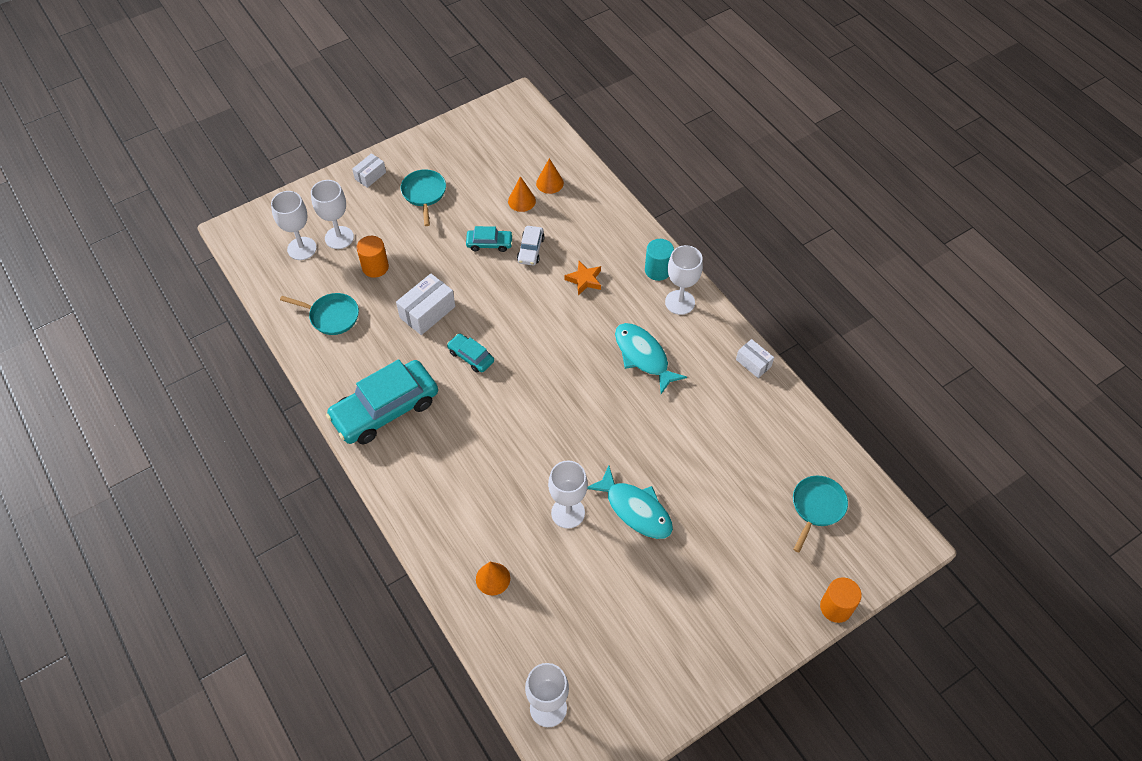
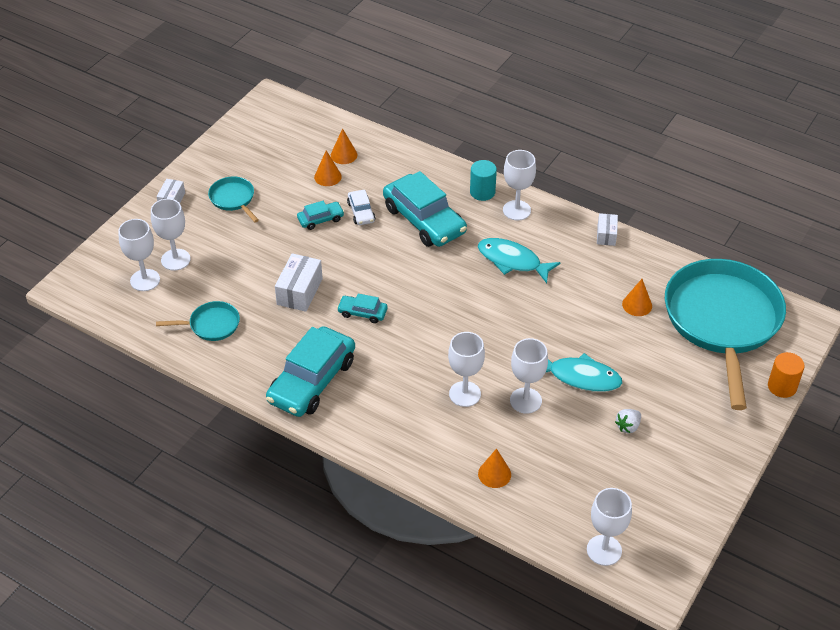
camera: 25 degrees left, 10 degrees down
(375, 267) = (226, 272): orange cylinder -> none
(515, 481) = (465, 394): none -> white goblet
(584, 280) = (424, 220): orange star -> turquoise car
(650, 584) = (628, 426): none -> white strawberry
(739, 453) = (637, 305): none -> orange cone
(753, 363) = (606, 235): white box -> white box turned 75 degrees clockwise
(817, 507) = (722, 321): turquoise pan -> turquoise pan, size x2.41

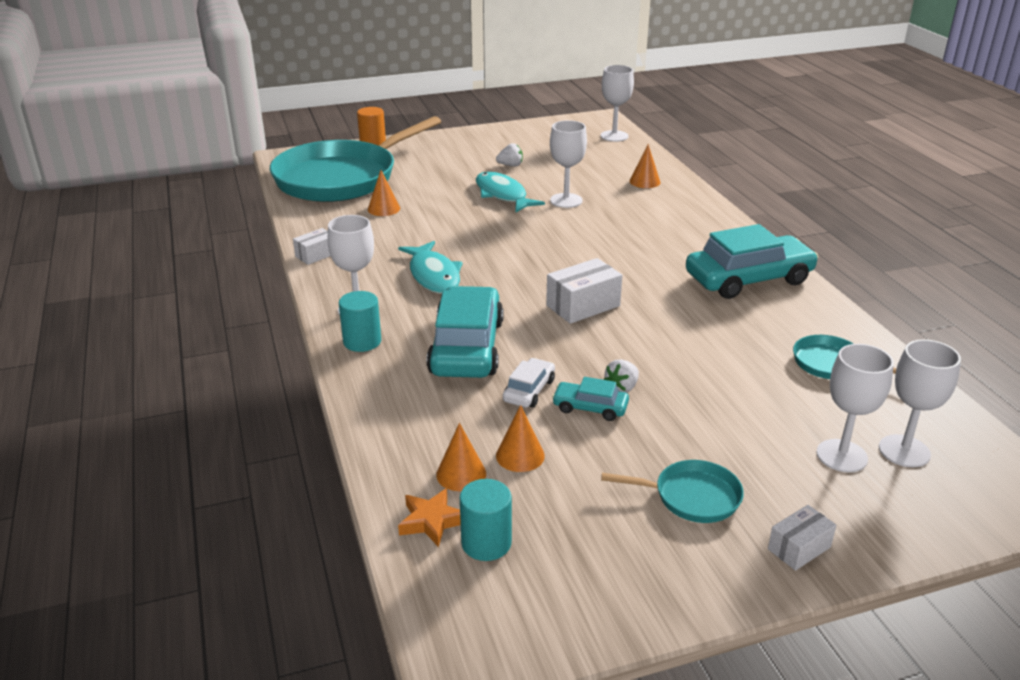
camera: 140 degrees left, 15 degrees down
(233, 199) = (691, 497): turquoise pan -> turquoise pan turned 90 degrees counterclockwise
(299, 291) = (694, 348): white box -> white box (583, 306)
(301, 135) = (486, 543): none -> turquoise cylinder
(315, 240) = (622, 388): none -> white strawberry
(332, 131) = (431, 521): none -> orange star
(362, 312) = (641, 303): turquoise car -> none
(465, 394) = (611, 221): white goblet -> none

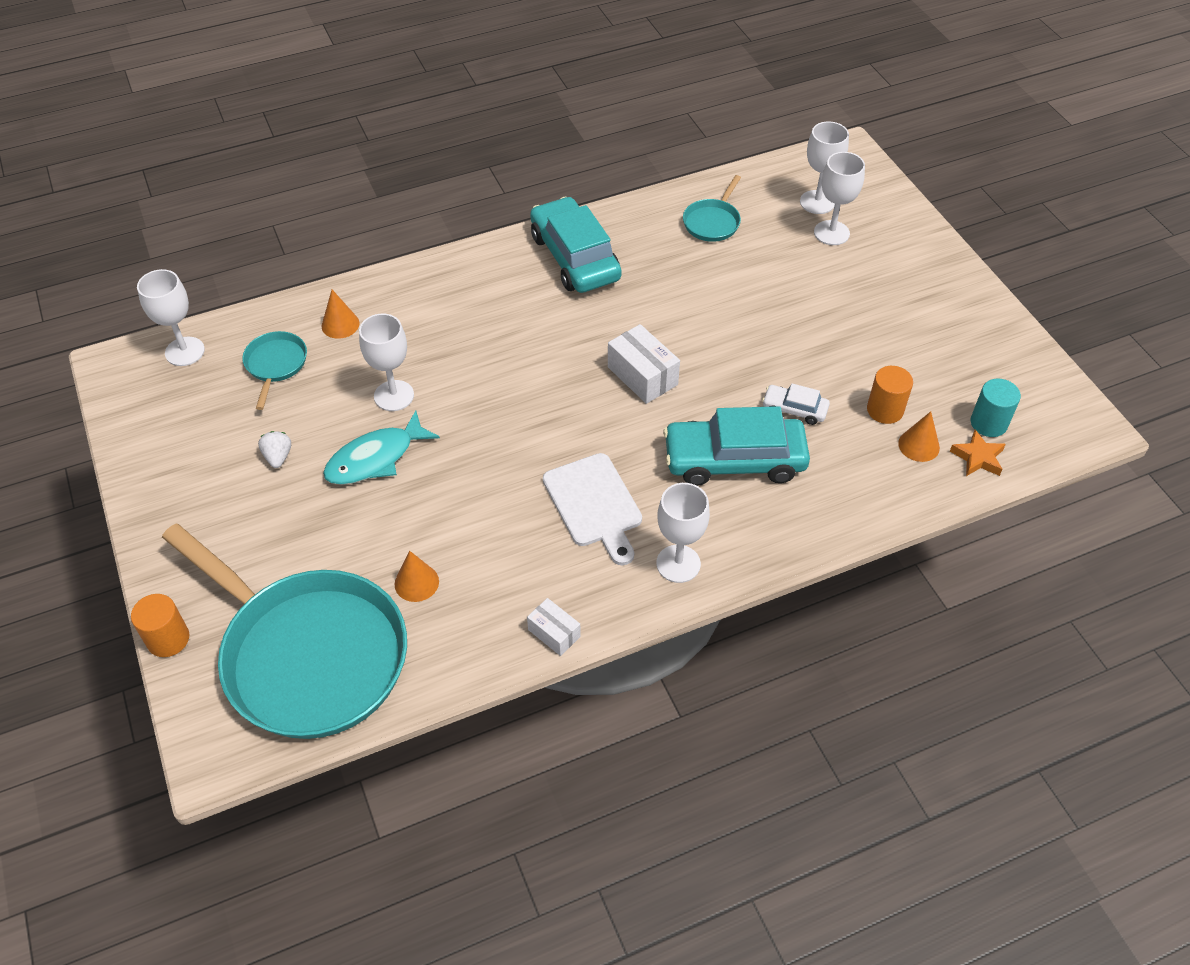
camera: 95 degrees left, 20 degrees up
(362, 341) = (741, 548): turquoise cylinder -> none
(433, 275) = (594, 504): turquoise fish -> white cutting board
(520, 455) = (885, 410): orange cone -> orange cylinder
(590, 407) = (809, 368): turquoise car -> none
(622, 388) = (776, 348): white strawberry -> none
(691, 497) = (901, 312): turquoise pan -> turquoise pan (275, 365)
(799, 548) = (935, 265): white box -> none

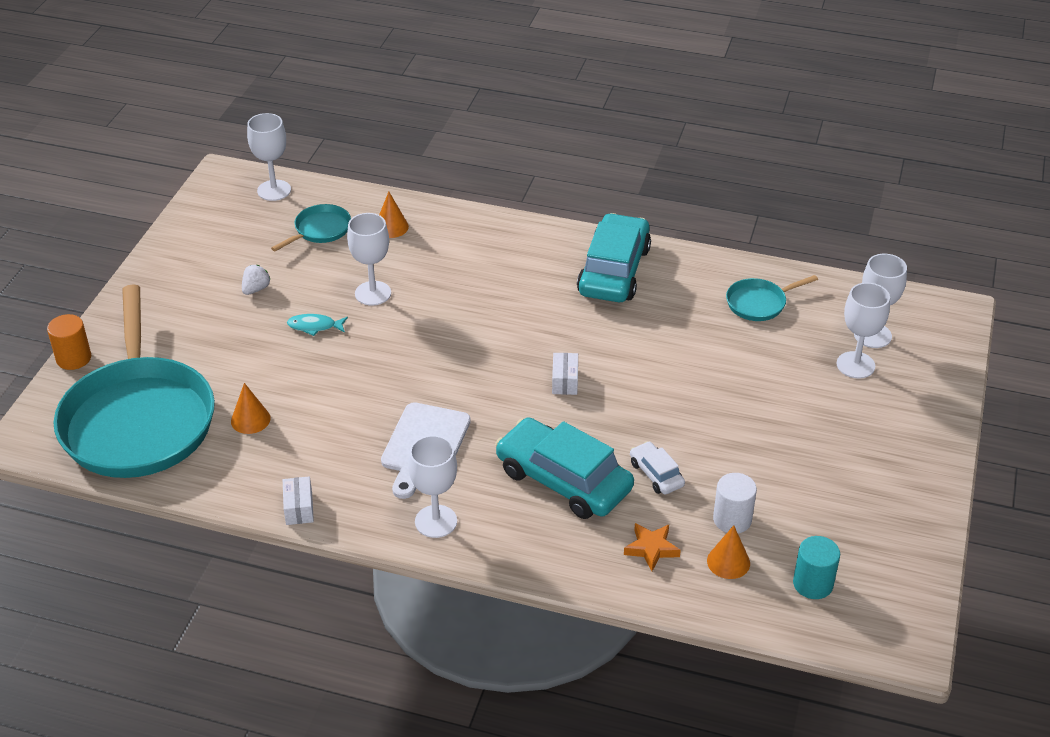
camera: 40 degrees right, 10 degrees down
(375, 458) = (315, 326): turquoise fish -> turquoise fish, size x0.56
(642, 376) = (565, 381): white box -> white box, size x0.61
(885, 410) = (732, 519): orange cylinder -> white cylinder
(978, 457) = (769, 602): orange star -> orange star (651, 549)

